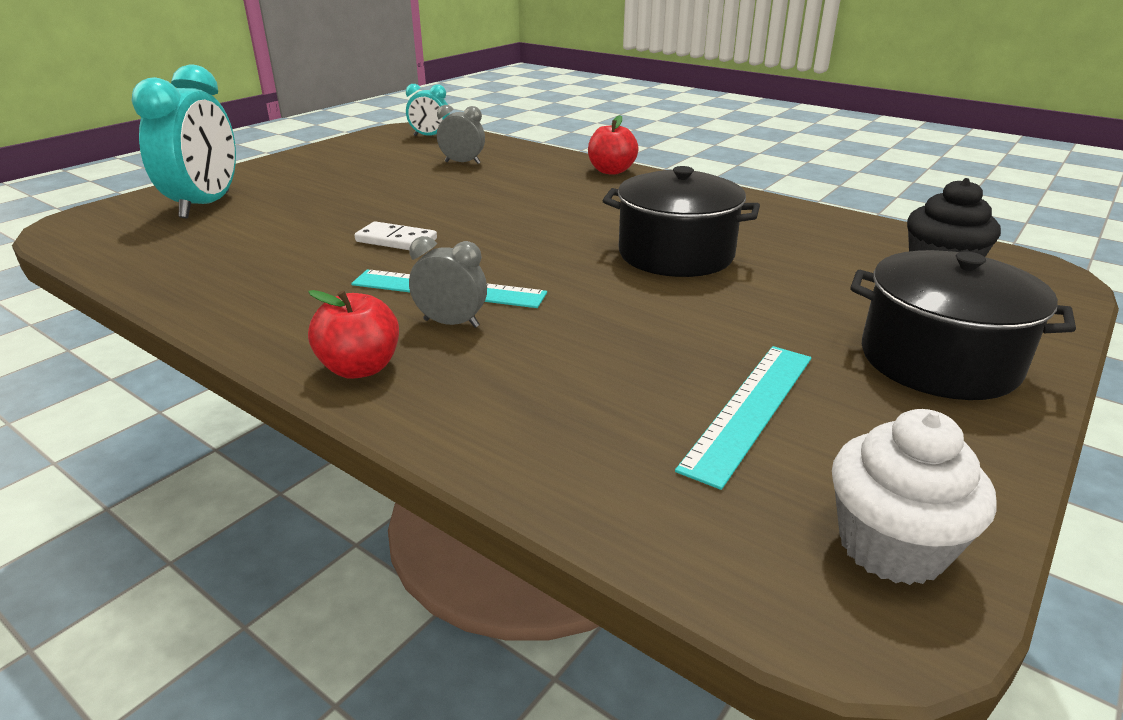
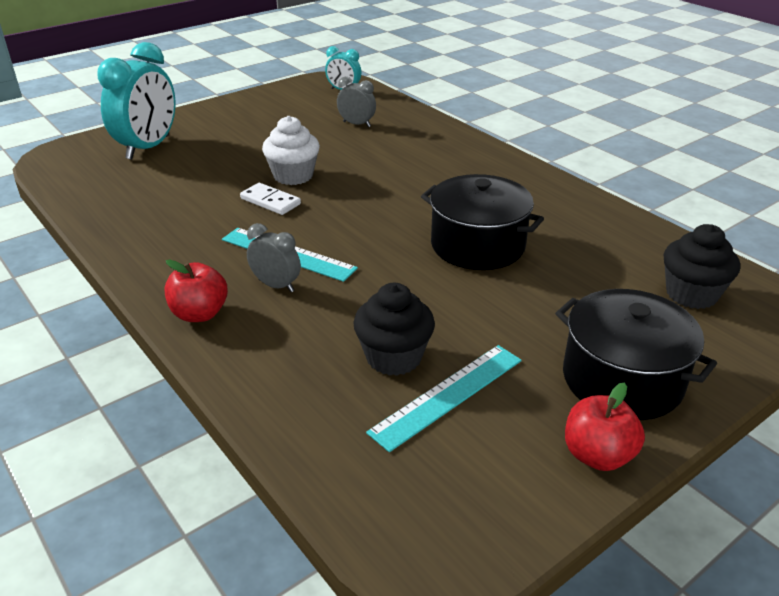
camera: 15 degrees right, 5 degrees up
(611, 171) = (475, 148): red apple -> red apple (597, 455)
(653, 378) = (393, 357): none -> black cupcake
(891, 546) = (477, 515): white cupcake -> white cupcake (293, 176)

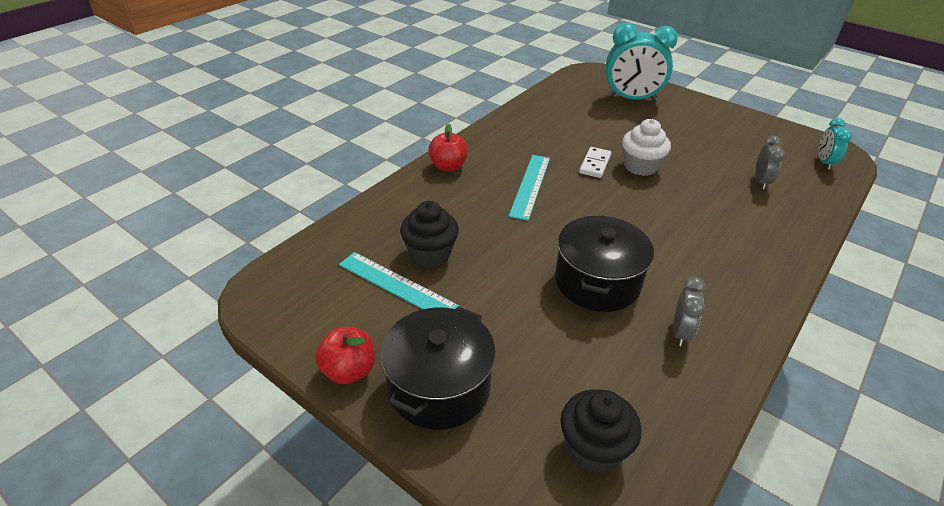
camera: 75 degrees right, 5 degrees up
(276, 285) = (490, 188): grey clock -> grey clock (680, 332)

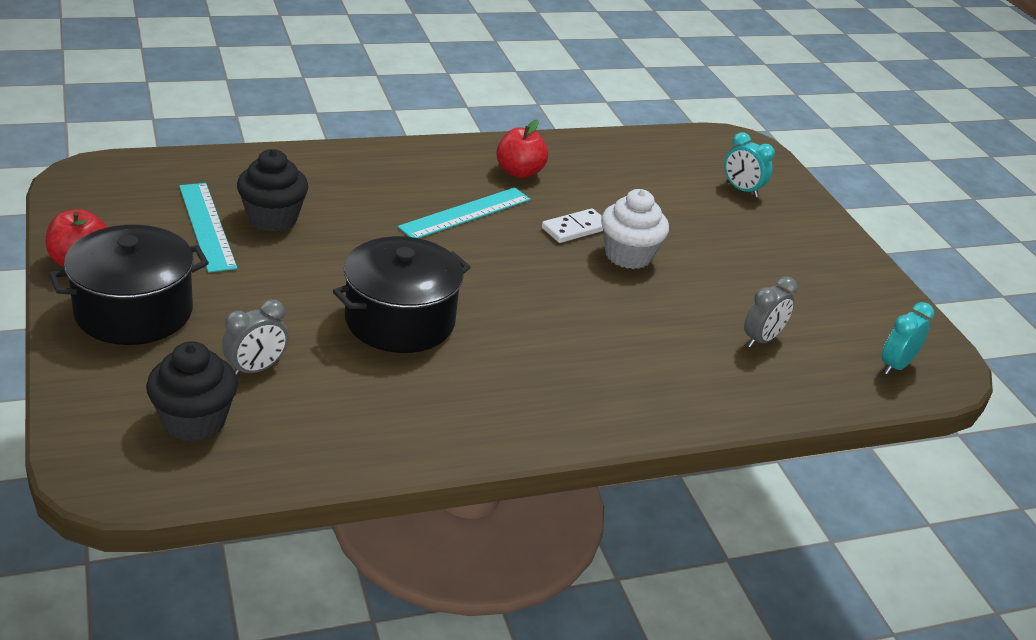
camera: 30 degrees right, 5 degrees down
(448, 166) = (405, 157): red apple -> red apple (519, 172)
(631, 99) = (741, 190): turquoise clock -> turquoise clock, size x0.51
(680, 332) = (416, 399): grey clock -> grey clock (256, 369)

